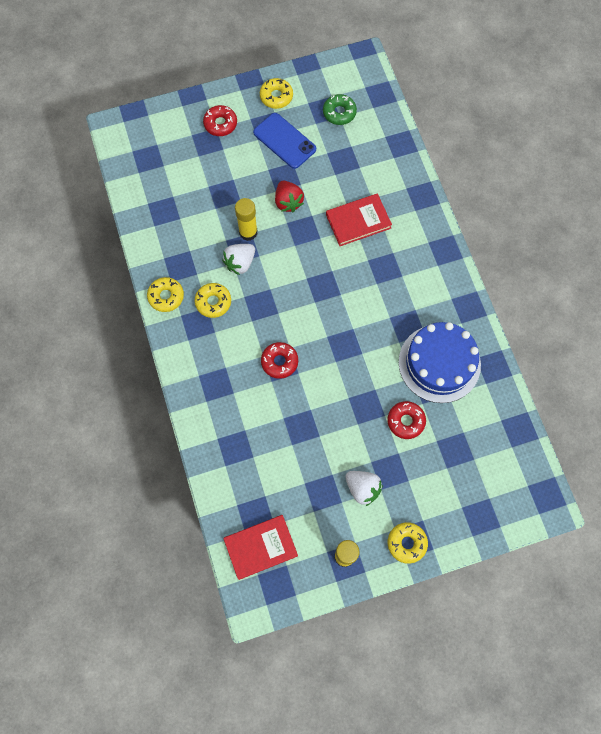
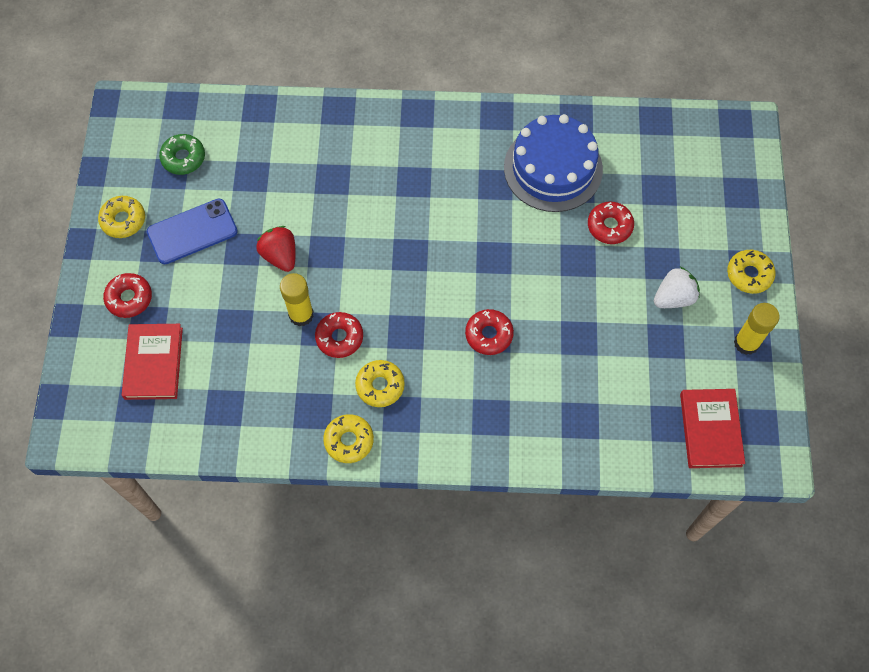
camera: 70 degrees left, 5 degrees down
(240, 263) = (339, 337): white strawberry -> red donut
(288, 202) = (280, 256): red strawberry -> red strawberry turned 120 degrees counterclockwise
(358, 221) = (341, 188): red book -> red book (153, 363)

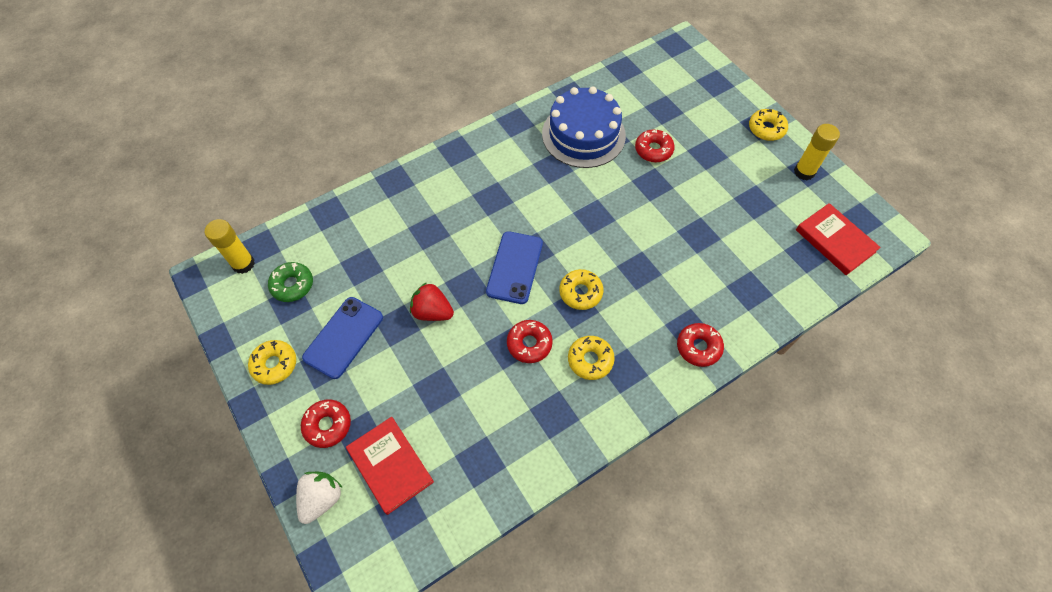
camera: 35 degrees left, 5 degrees down
(301, 315) = (485, 346): yellow glue stick -> yellow glue stick (243, 264)
(349, 441) = (601, 418): yellow donut -> yellow donut (580, 292)
(381, 260) = (515, 267): none -> blue phone
(489, 335) = (637, 271): red donut -> red donut (698, 347)
(674, 297) = (734, 171): white strawberry -> white strawberry (321, 498)

